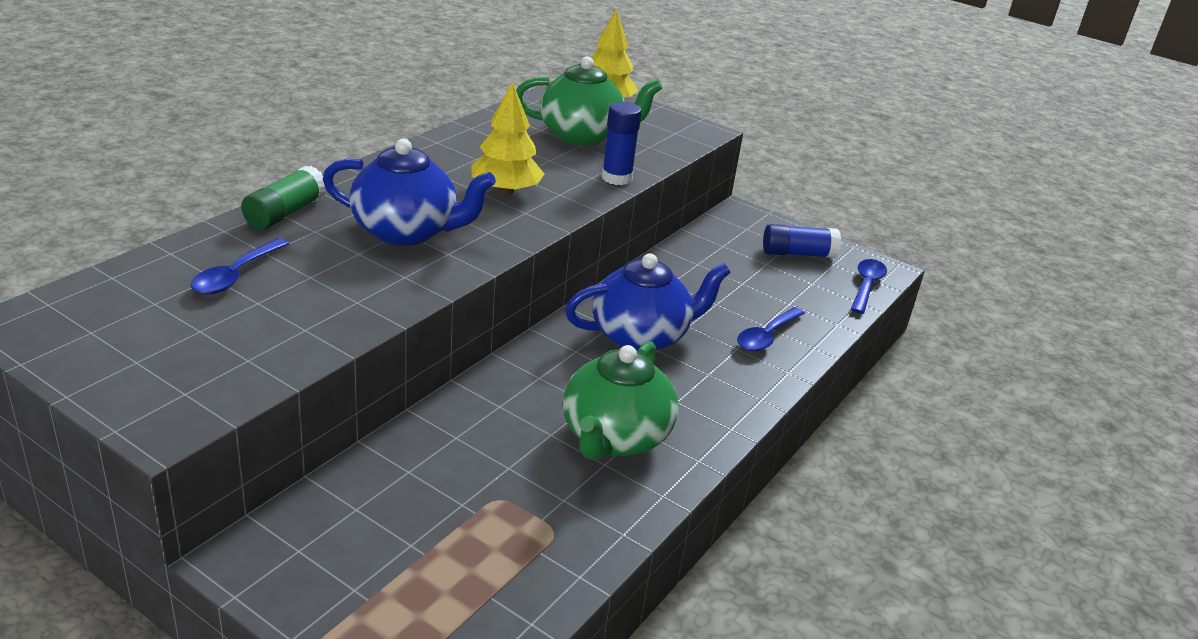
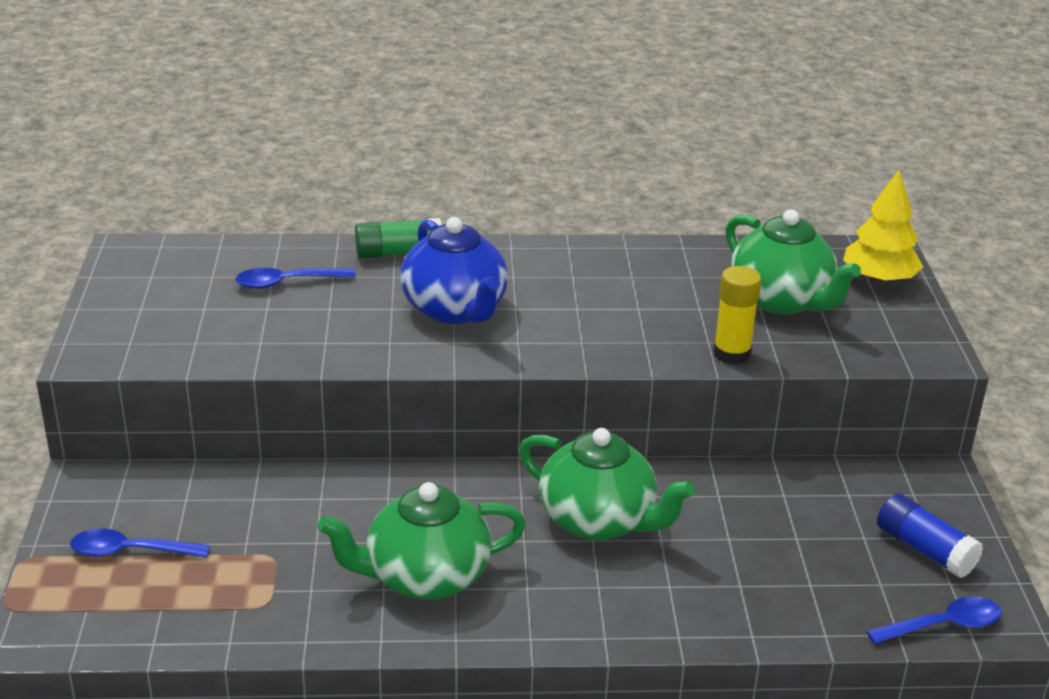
camera: 55 degrees right, 0 degrees up
(505, 191) = (601, 316): yellow tree -> none
(616, 178) = (732, 354): blue glue stick -> yellow glue stick
(641, 336) = (599, 521): blue teapot -> green teapot
(766, 336) = (720, 596): blue spoon -> blue spoon (130, 551)

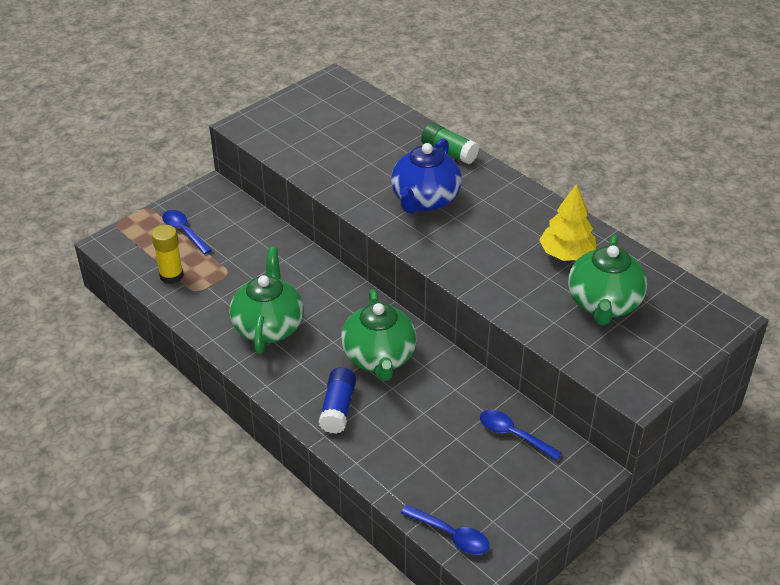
camera: 50 degrees right, 10 degrees up
(286, 283) = (373, 138): blue spoon -> blue spoon (513, 435)
(425, 577) = (268, 326): green teapot -> green teapot turned 60 degrees clockwise
(732, 354) = (519, 314): yellow glue stick -> yellow glue stick (171, 276)
(879, 279) = (687, 331): yellow tree -> yellow tree (566, 254)
(925, 550) = (510, 496): blue glue stick -> blue glue stick (338, 408)

